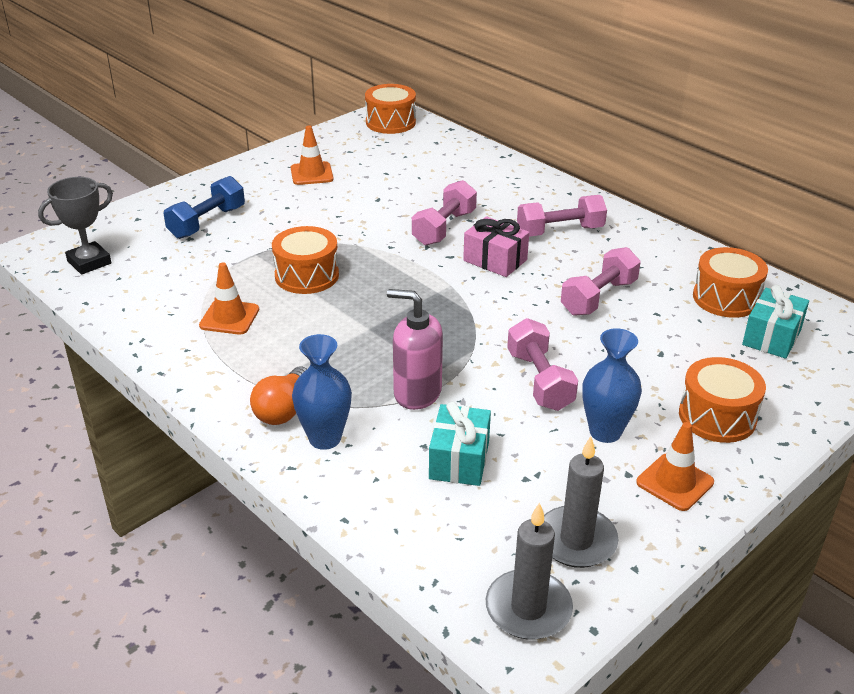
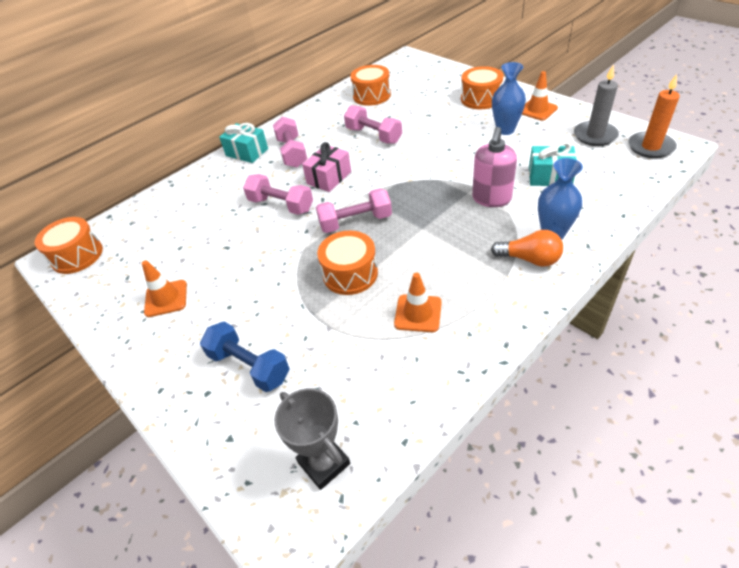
camera: 85 degrees left, 10 degrees up
(528, 608) = (650, 147): grey candle -> orange candle
(539, 381) = (465, 153): pink dumbbell -> pink dumbbell (355, 222)
(771, 337) = (407, 84): turquoise gift -> turquoise gift (247, 152)

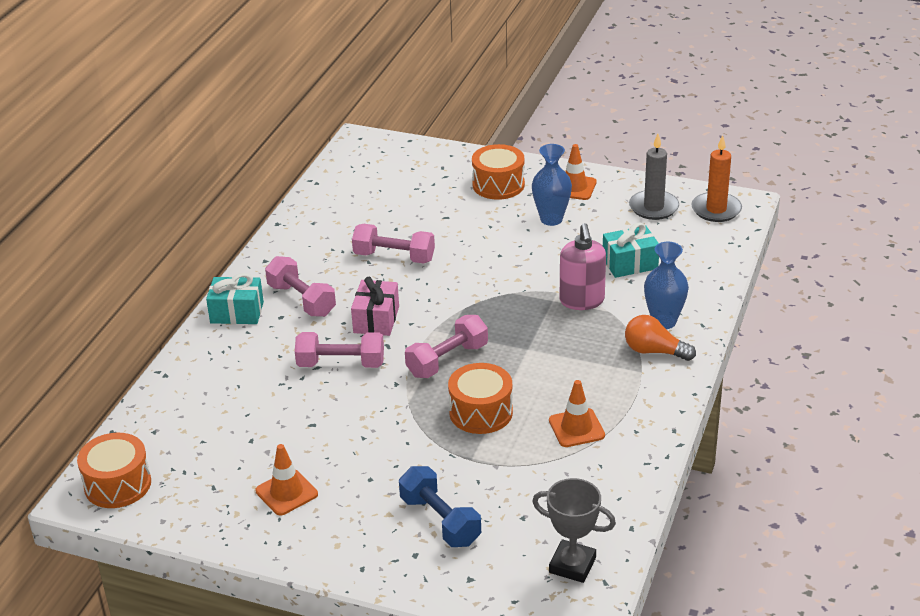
camera: 30 degrees left, 10 degrees down
(249, 366) = (440, 521): blue dumbbell -> blue dumbbell turned 45 degrees clockwise
(371, 95) = (351, 205): orange drum -> none
(529, 259) = (654, 351): orange light bulb -> orange light bulb turned 150 degrees counterclockwise

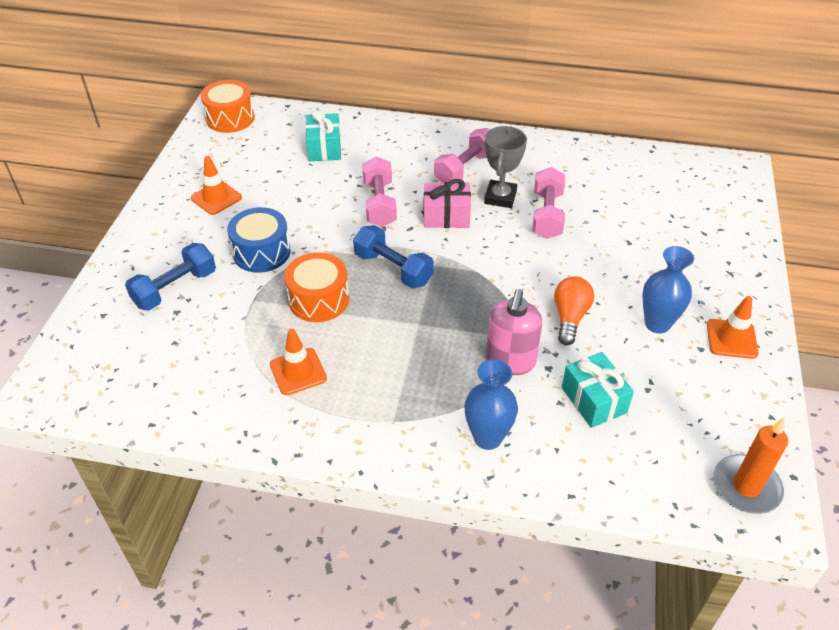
camera: 80 degrees right, 10 degrees up
(237, 312) = (440, 137): turquoise gift -> turquoise gift (324, 148)
(397, 453) = (261, 252): none -> blue drum
(447, 360) = (393, 269): pink dumbbell -> blue dumbbell
(498, 185) = (706, 274): orange drum -> none
(572, 565) = (107, 382): grey trophy -> grey trophy (500, 197)
(582, 301) = (510, 361): pink soap dispenser -> pink soap dispenser turned 60 degrees counterclockwise
(653, 207) = (722, 418): grey candle -> none
(654, 351) = (431, 431): orange light bulb -> orange light bulb (570, 317)

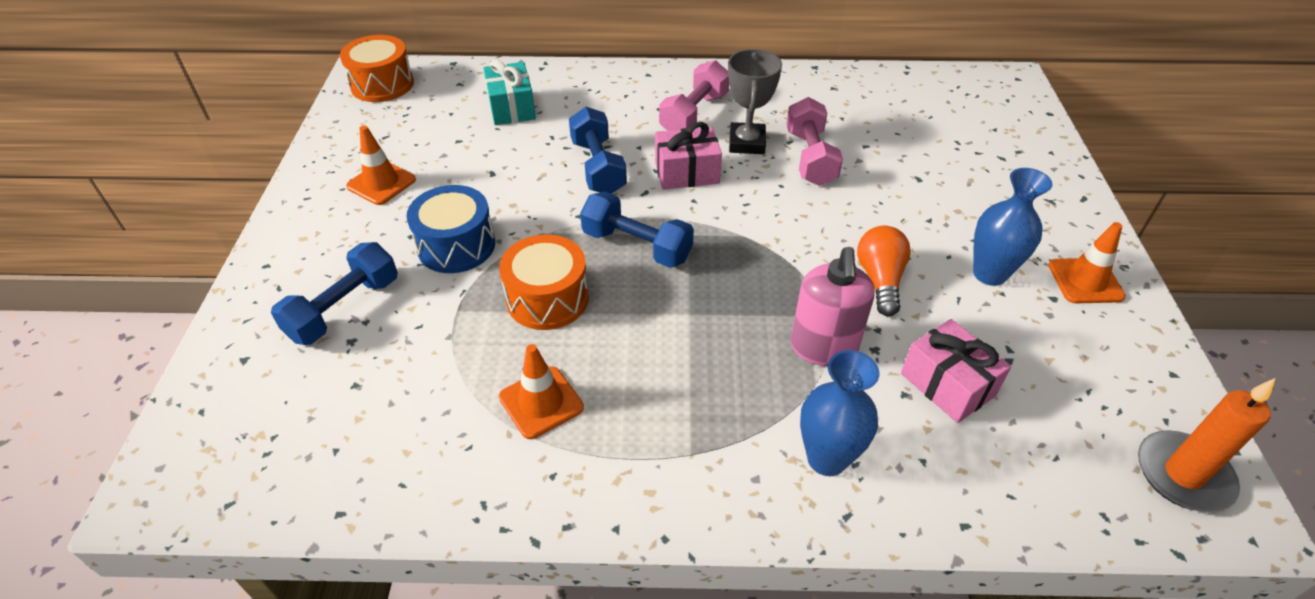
camera: 10 degrees left, 0 degrees up
(379, 204) = (598, 167): pink dumbbell -> blue dumbbell
(594, 400) = (947, 384): turquoise gift -> pink gift

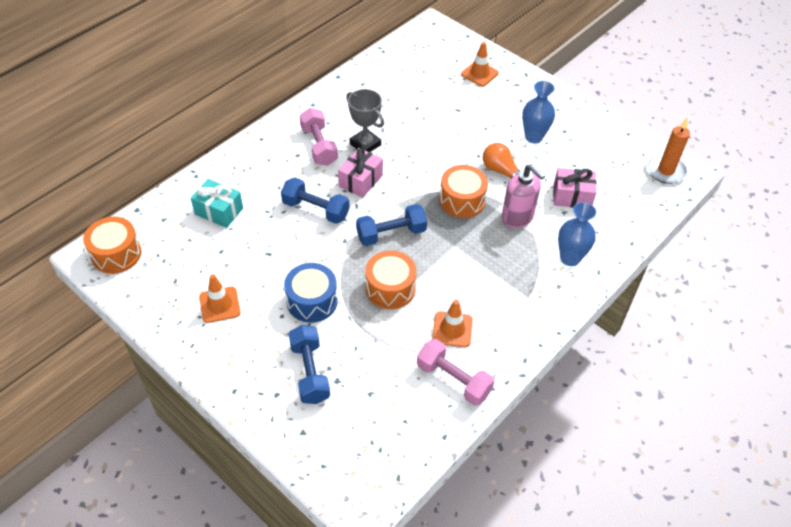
camera: 50 degrees left, 5 degrees up
(775, 274) = (462, 200): none -> orange drum
(810, 157) = (402, 131): pink dumbbell -> pink dumbbell (453, 380)
(1085, 281) = (566, 115): orange traffic cone -> orange traffic cone (479, 74)

